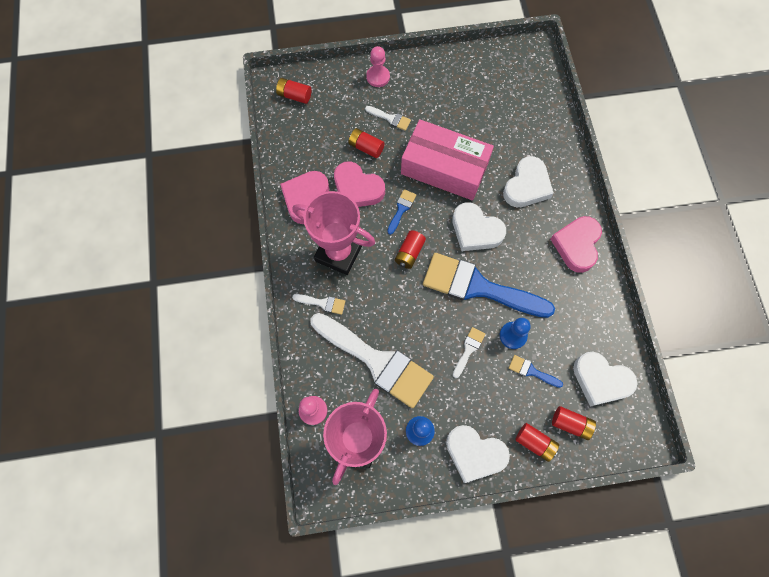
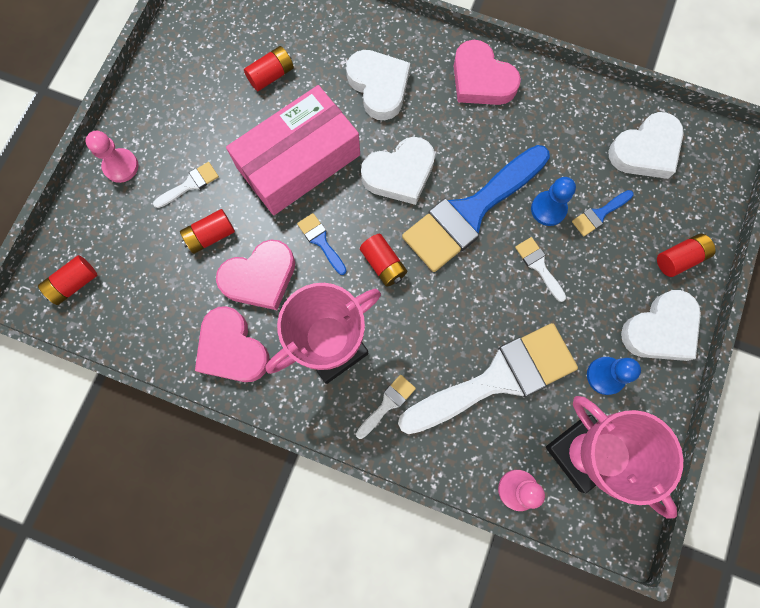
camera: 60 degrees left, 5 degrees up
(571, 424) = (677, 209): red battery -> red battery (271, 75)

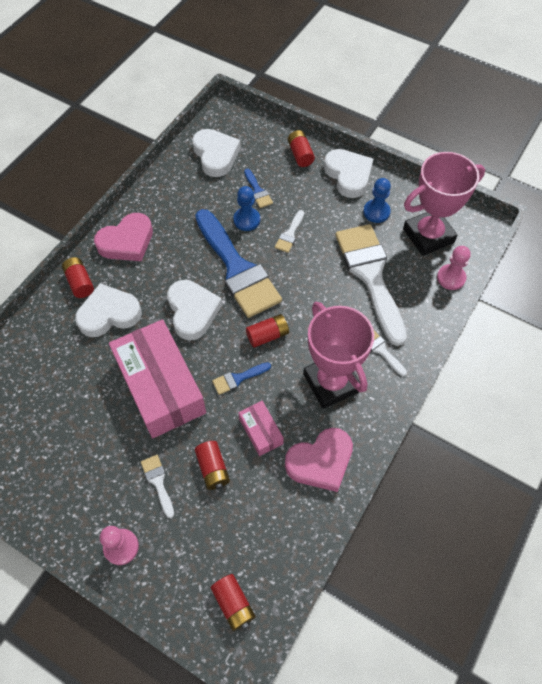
camera: 80 degrees left, 15 degrees down
(260, 277) = (261, 431): pink heart -> pink box
(271, 75) = (69, 397): red battery -> red battery (80, 282)
(539, 266) = (290, 234): white brush -> white brush turned 45 degrees counterclockwise

